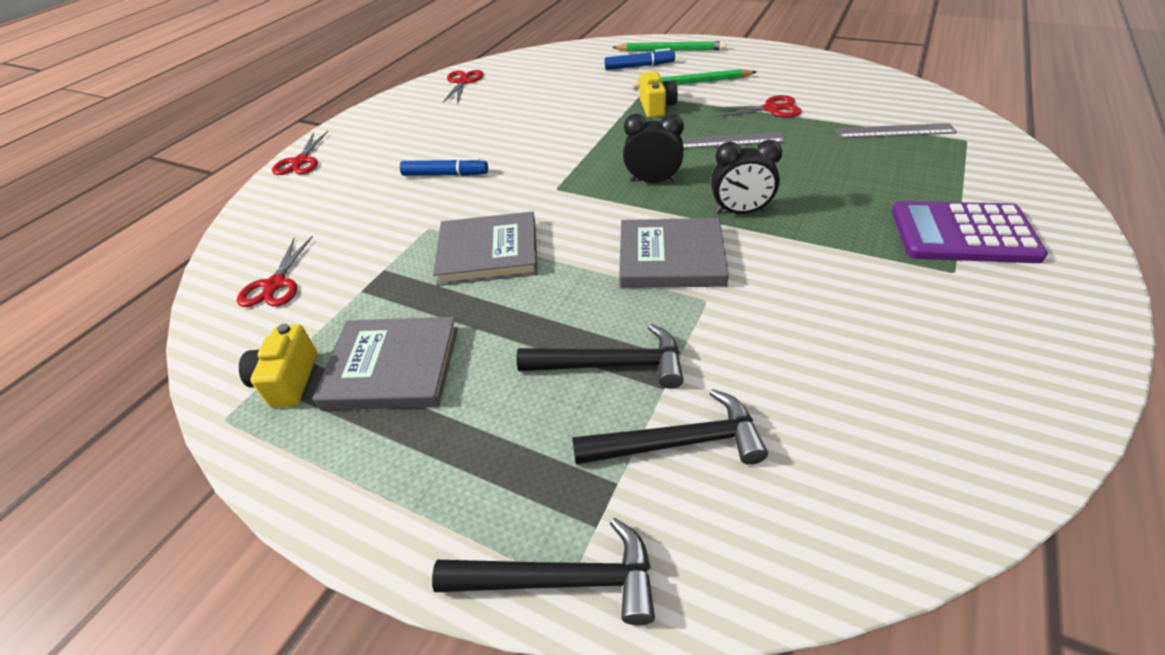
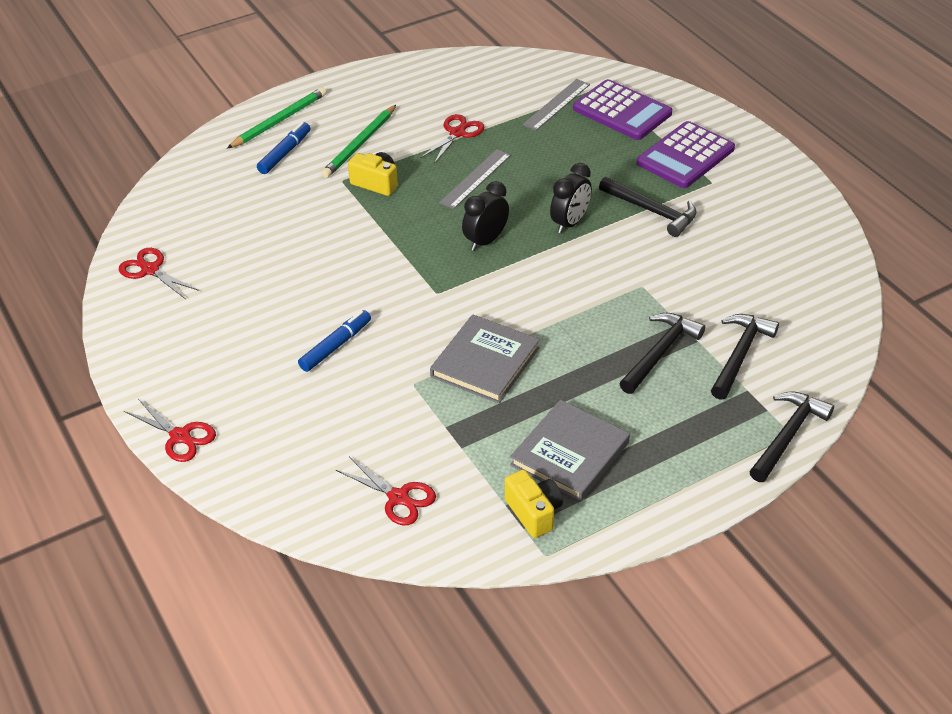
camera: 60 degrees left, 0 degrees up
(288, 380) = (534, 512): yellow camera -> yellow camera turned 150 degrees counterclockwise
(671, 258) = (586, 279): grey book -> none
(835, 252) = (652, 211): none -> black hammer
(954, 165) = (622, 111): none -> purple calculator

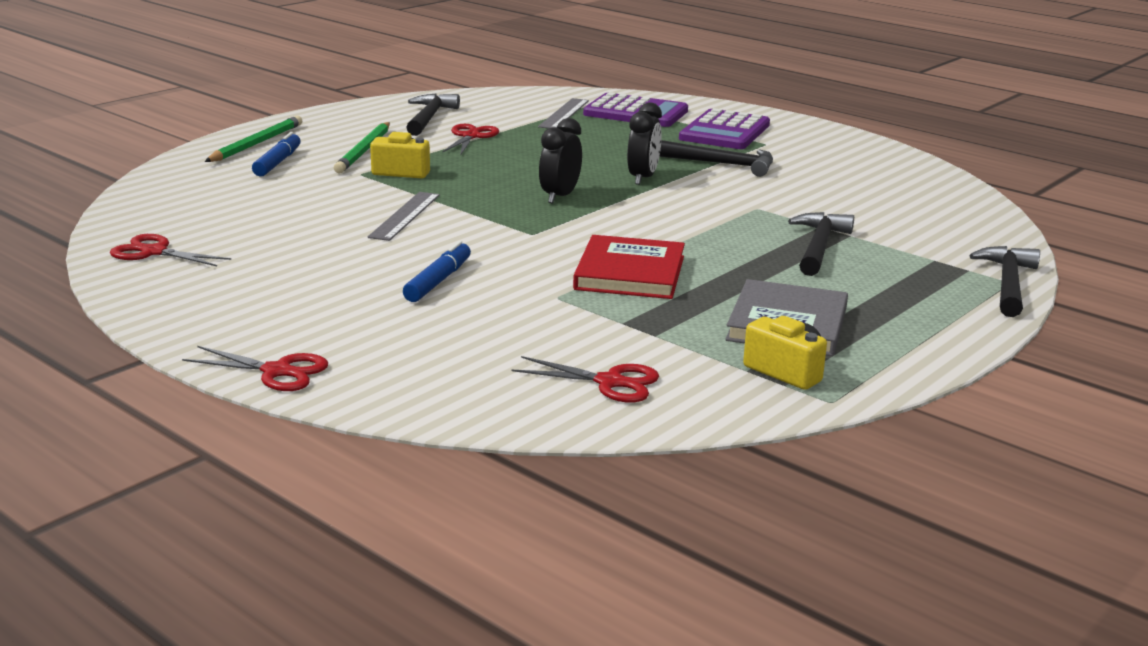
camera: 20 degrees left, 20 degrees down
(475, 179) = (514, 161): grey ruler -> grey ruler (405, 216)
(485, 362) = (630, 273): grey book -> red book
(740, 355) = (903, 239): black hammer -> black hammer (429, 118)

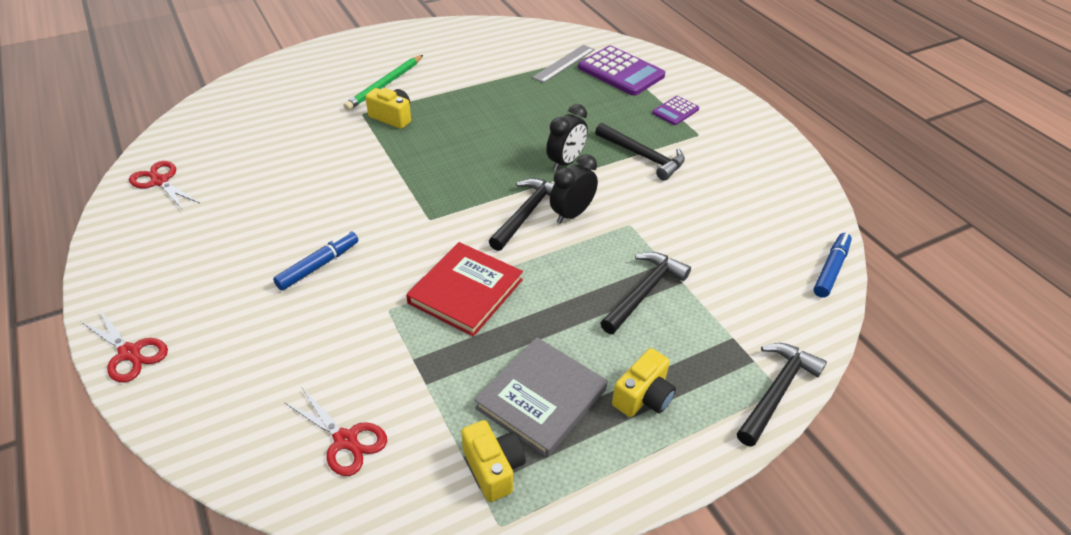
camera: 20 degrees right, 20 degrees up
(256, 144) = (318, 62): green pencil -> none
(277, 162) = (316, 88): blue marker -> blue marker (830, 269)
(405, 216) = (355, 174): grey ruler -> none
(429, 118) = (460, 51): black hammer -> black hammer (527, 213)
(471, 136) = (473, 81): red scissors -> none
(560, 196) = (484, 174): black clock -> black clock (571, 214)
(724, 132) = (675, 111): purple calculator -> purple calculator, size x0.53
(887, 306) = (643, 397): none -> yellow camera

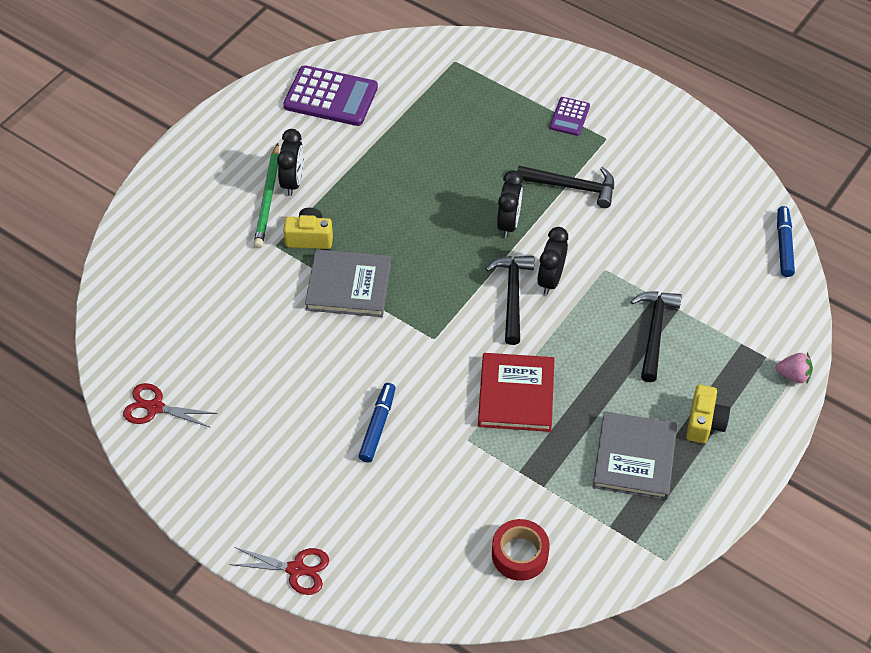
camera: 25 degrees left, 10 degrees up
(346, 440) = (519, 554): red scissors -> red tape
(393, 157) = (349, 286): none -> grey book
(413, 81) = (293, 182): none -> black clock
(493, 468) = (636, 524): yellow camera -> none
(564, 63) = (425, 94): grey ruler -> none
(621, 72) = (488, 84): purple calculator -> purple calculator (331, 97)
(777, 391) = (793, 375): black hammer -> pink strawberry

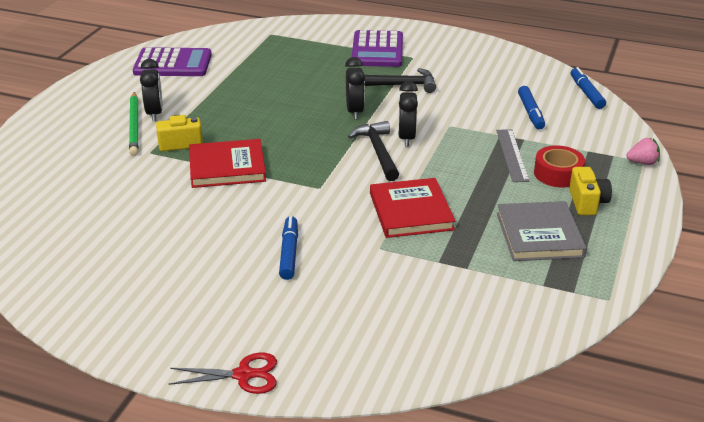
camera: 15 degrees left, 20 degrees down
(155, 407) = (56, 276): red scissors -> none
(349, 286) = (227, 167): grey book -> red book
(519, 554) = (468, 321): red tape -> red tape (558, 174)
(569, 117) = (377, 50): purple calculator -> purple calculator, size x1.90
(654, 332) = (512, 155): black hammer -> grey ruler
(704, 266) = (531, 113): none -> blue marker

